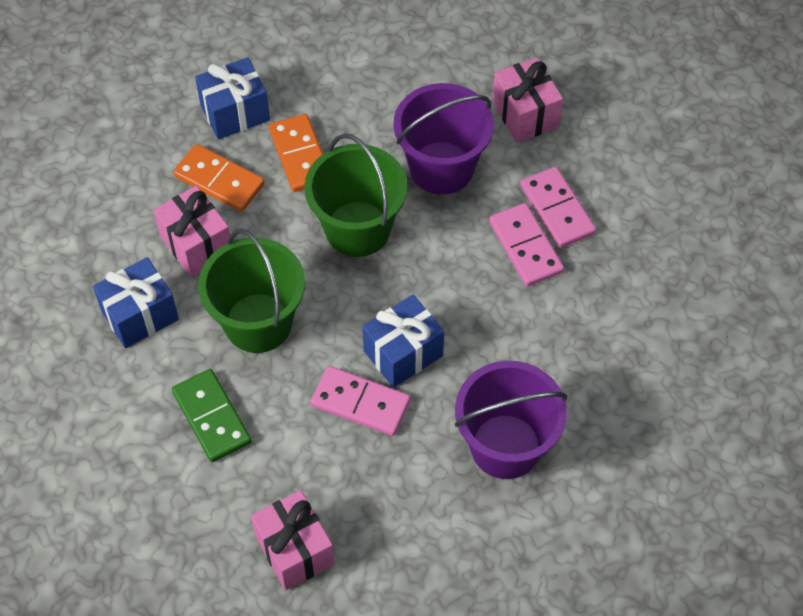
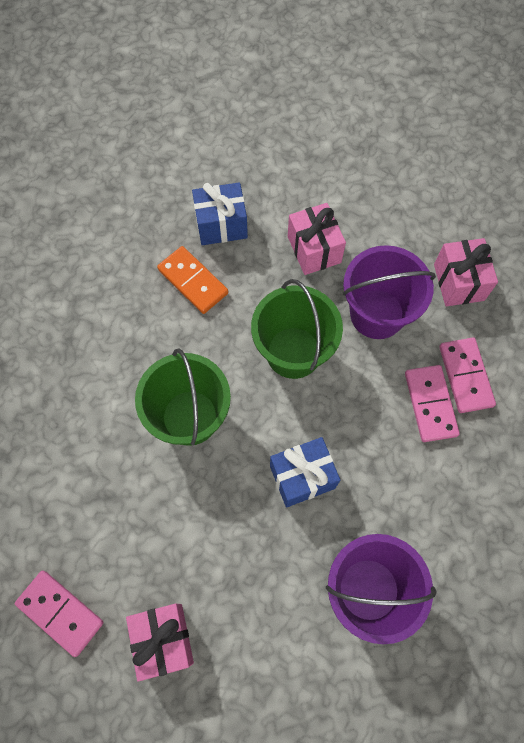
camera: 15 degrees right, 10 degrees up
(140, 315) = (97, 386): blue gift -> none
(196, 244) = (159, 334): pink gift -> pink gift (314, 249)
(212, 417) = (129, 494): green domino -> none
(300, 155) = (263, 275): orange domino -> none
(360, 403) = (255, 514): pink domino -> pink domino (60, 613)

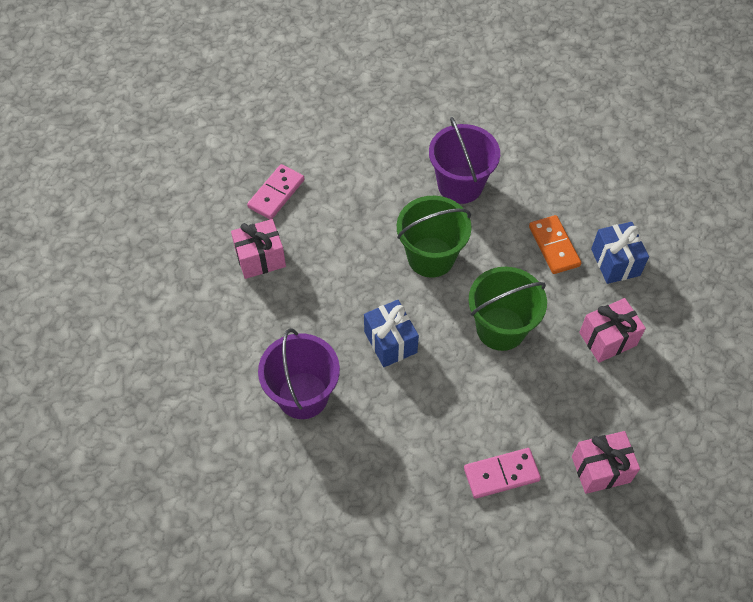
camera: 85 degrees right, 10 degrees down
(193, 281) = (554, 246): orange domino -> orange domino turned 60 degrees counterclockwise
(377, 314) = (551, 395): purple bucket -> purple bucket (460, 185)
(430, 404) = (469, 443): pink domino -> none

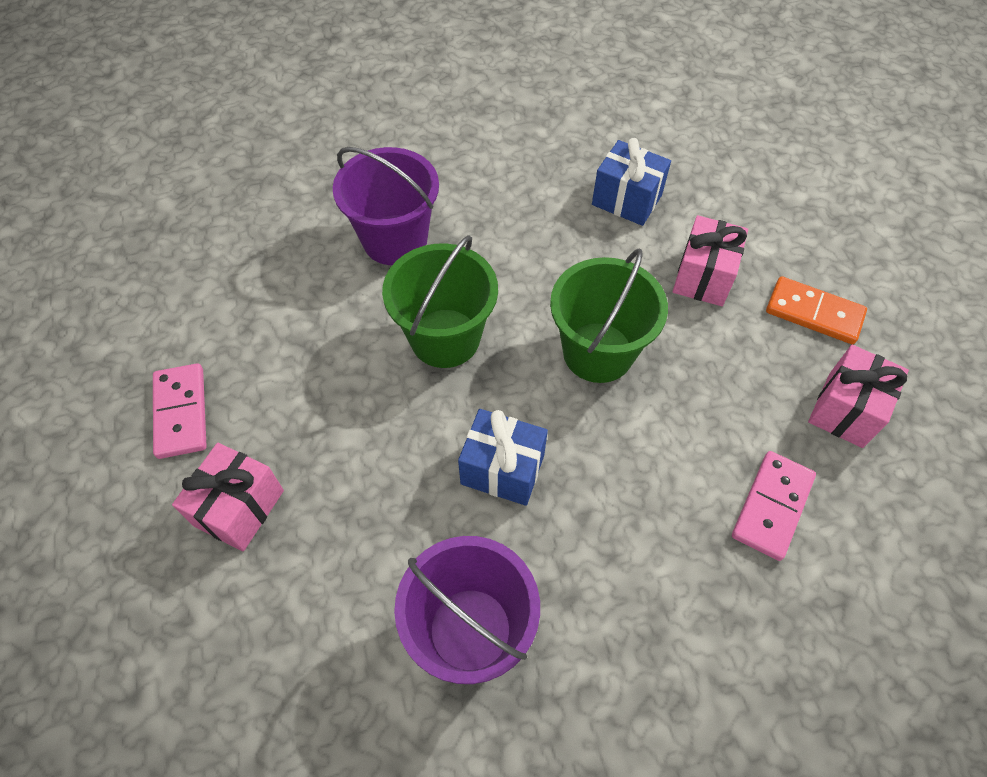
camera: 45 degrees left, 0 degrees up
(554, 246) = (555, 229): orange domino -> orange domino (814, 313)

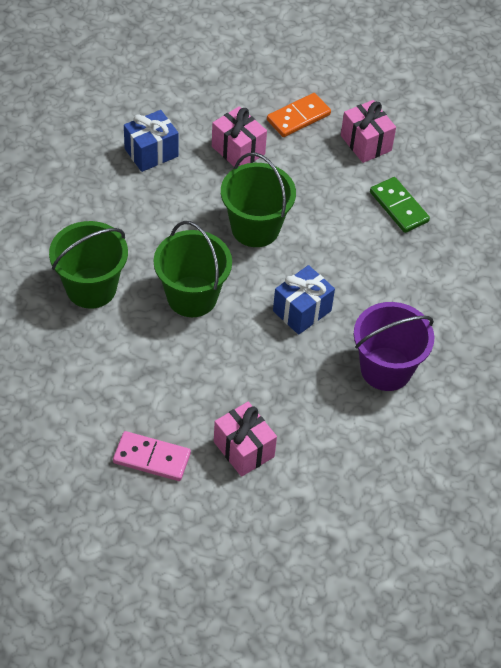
camera: 65 degrees left, 5 degrees down
(395, 240) = (91, 288): purple bucket -> green bucket
(772, 506) = (398, 207): pink domino -> green domino

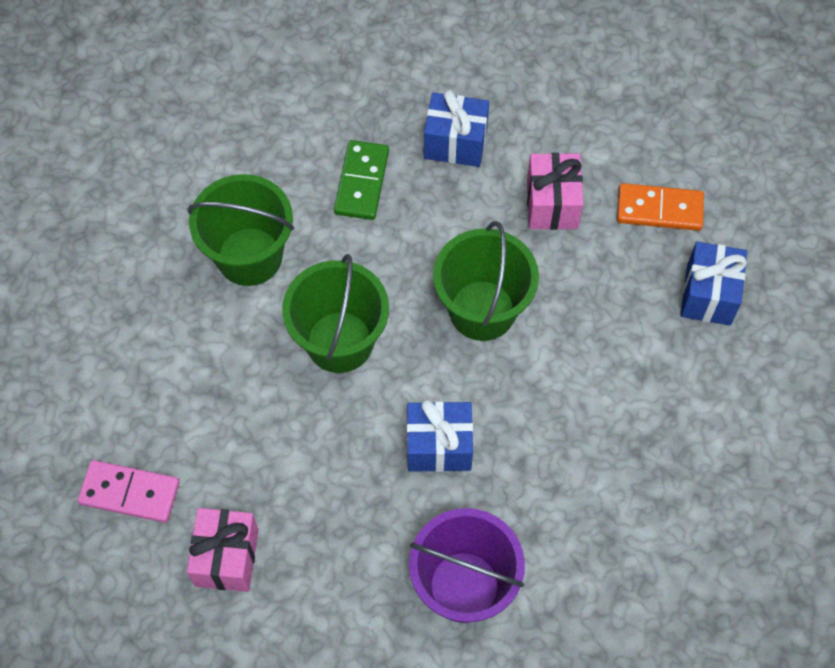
camera: 45 degrees right, 10 degrees up
(151, 458) = (129, 493): pink domino -> pink domino turned 45 degrees counterclockwise
(365, 143) = (708, 295): pink gift -> blue gift
(398, 207) = (670, 401): green domino -> green domino (361, 182)

